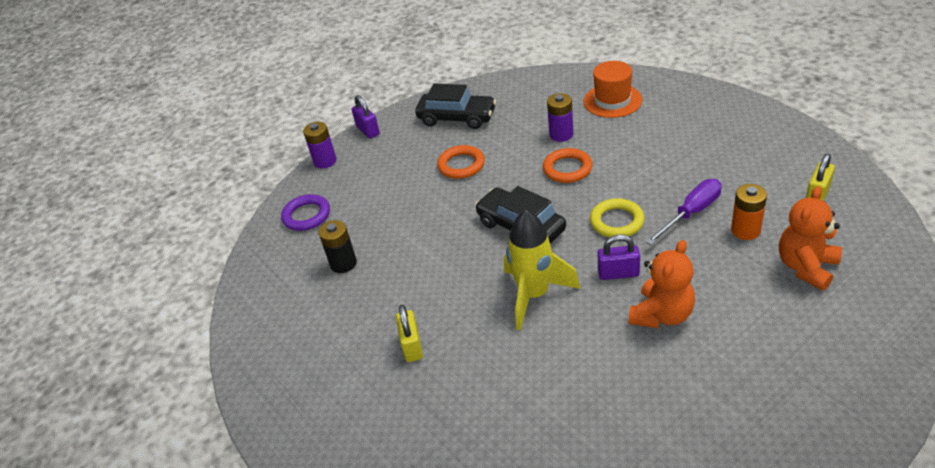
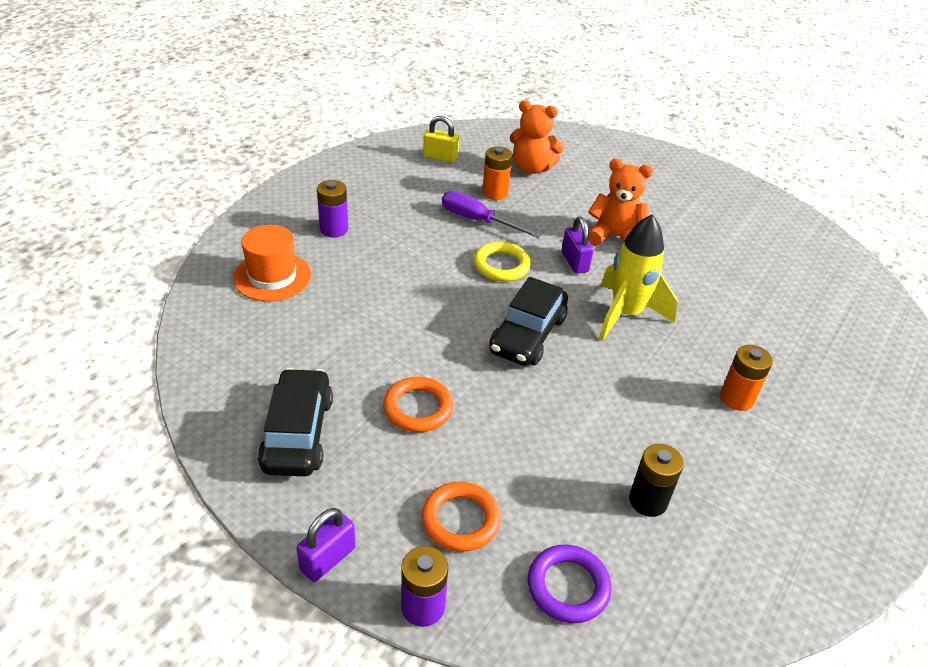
camera: 115 degrees left, 0 degrees up
(412, 346) = (736, 398): yellow padlock -> orange battery
(561, 134) = (346, 316): purple battery -> purple battery (334, 229)
(567, 169) = (416, 306): orange ring -> orange ring (460, 520)

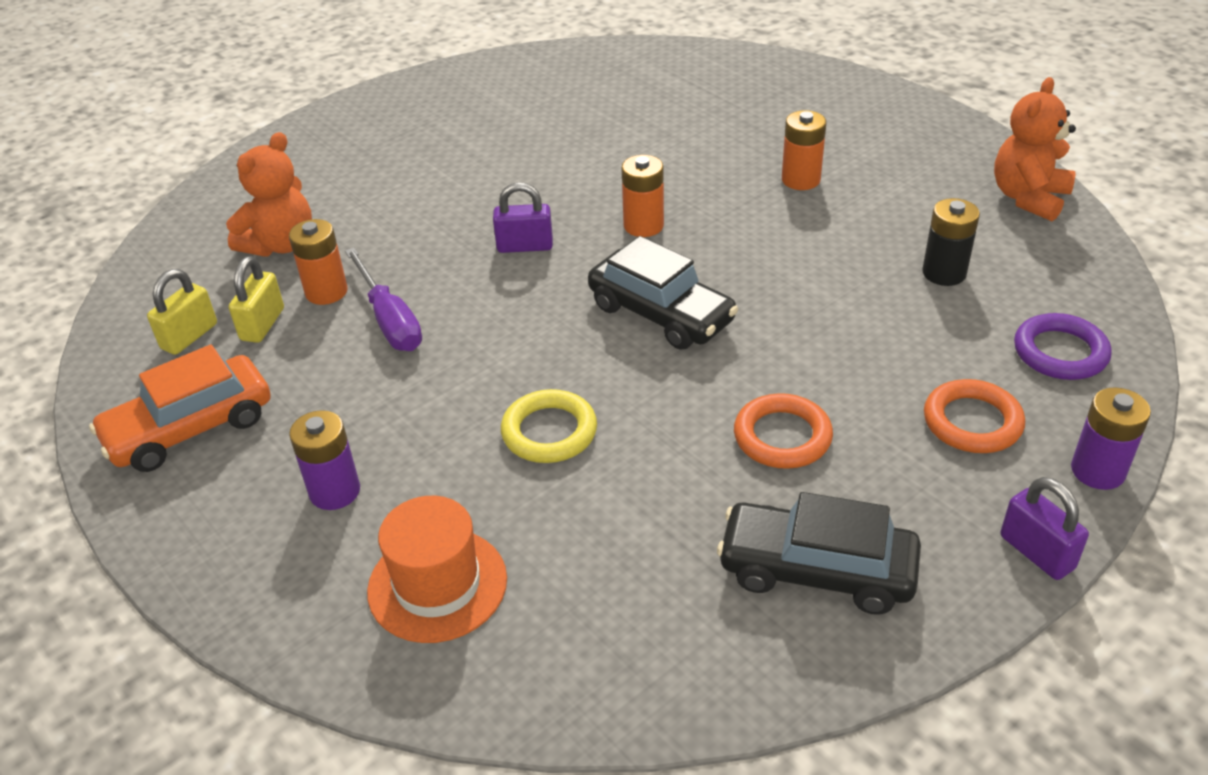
camera: 70 degrees left, 0 degrees up
(370, 174) = (190, 428): none -> orange car
(458, 177) = (262, 324): none -> yellow padlock
(478, 220) = (389, 320): purple screwdriver -> purple screwdriver turned 75 degrees counterclockwise
(501, 265) = (507, 313): yellow ring -> yellow ring (549, 432)
(614, 237) = (485, 202): orange teddy bear -> orange teddy bear (1028, 198)
(625, 314) = (643, 226): yellow rocket -> orange battery

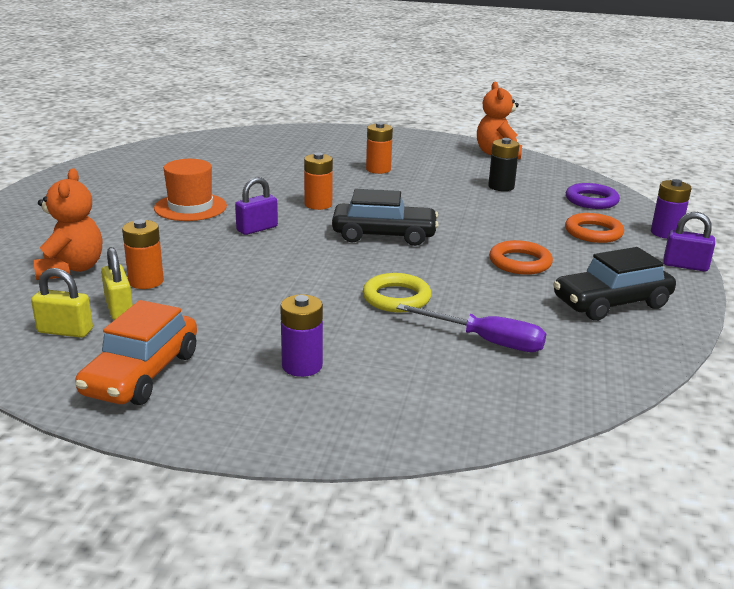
camera: 40 degrees left, 15 degrees down
(189, 336) = (65, 331): yellow padlock -> yellow padlock turned 75 degrees counterclockwise
(389, 320) = (215, 282): purple screwdriver -> purple screwdriver (486, 341)
(437, 585) = (434, 380): orange hat -> orange hat (190, 207)

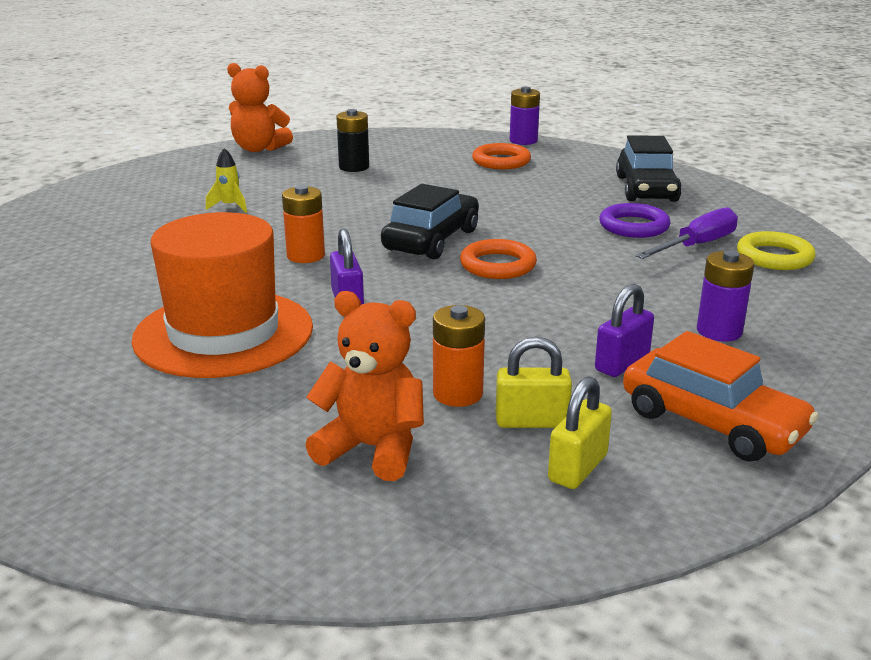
camera: 65 degrees left, 0 degrees up
(190, 207) = (223, 333): orange hat -> orange hat, size x1.57
(378, 169) = (230, 207): orange battery -> yellow rocket
(396, 298) = (590, 263): yellow ring -> yellow ring (774, 257)
(520, 262) = (545, 200): orange ring -> orange ring (497, 265)
(591, 200) = (427, 145): purple ring -> purple ring (634, 226)
(685, 266) = (591, 151): purple padlock -> purple padlock (622, 363)

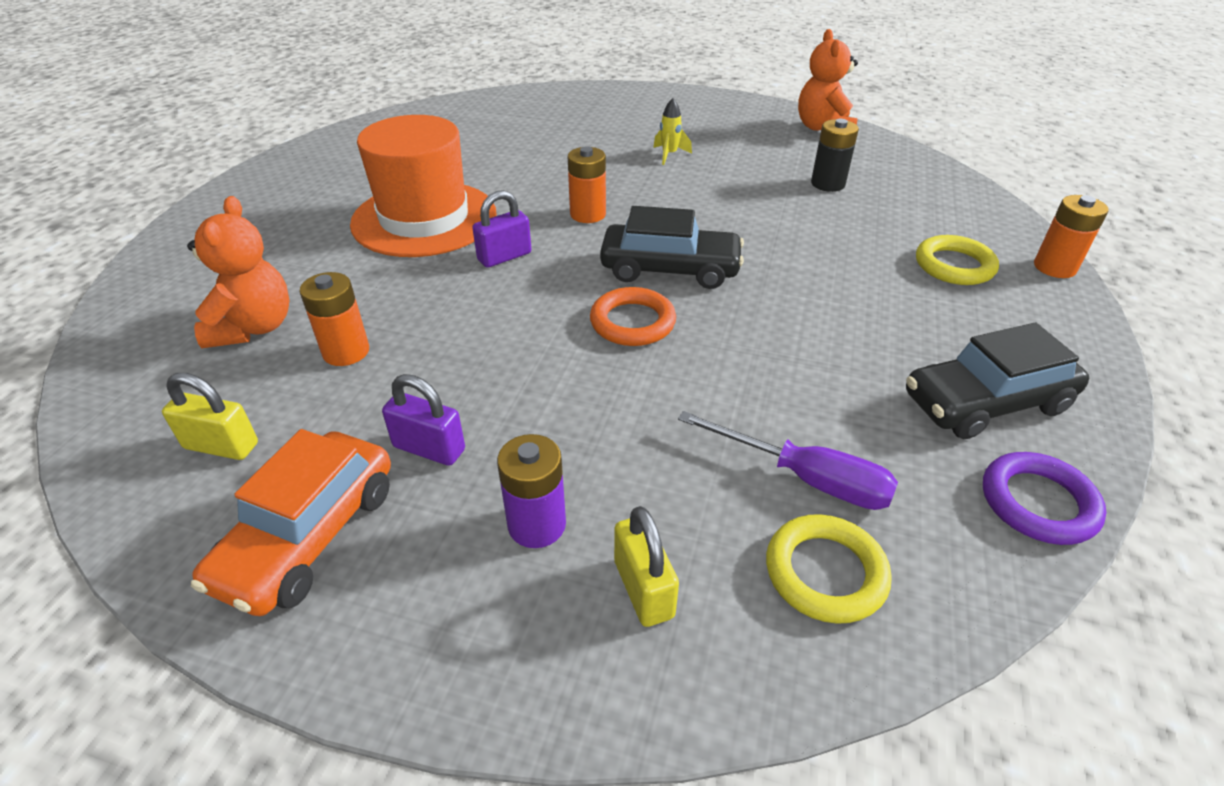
camera: 70 degrees right, 15 degrees up
(501, 161) = (954, 266): orange ring -> yellow ring
(523, 141) = (1054, 267): purple battery -> orange battery
(531, 421) = (301, 404): yellow padlock -> yellow padlock (643, 589)
(634, 226) = (829, 408): purple ring -> purple ring (1038, 503)

